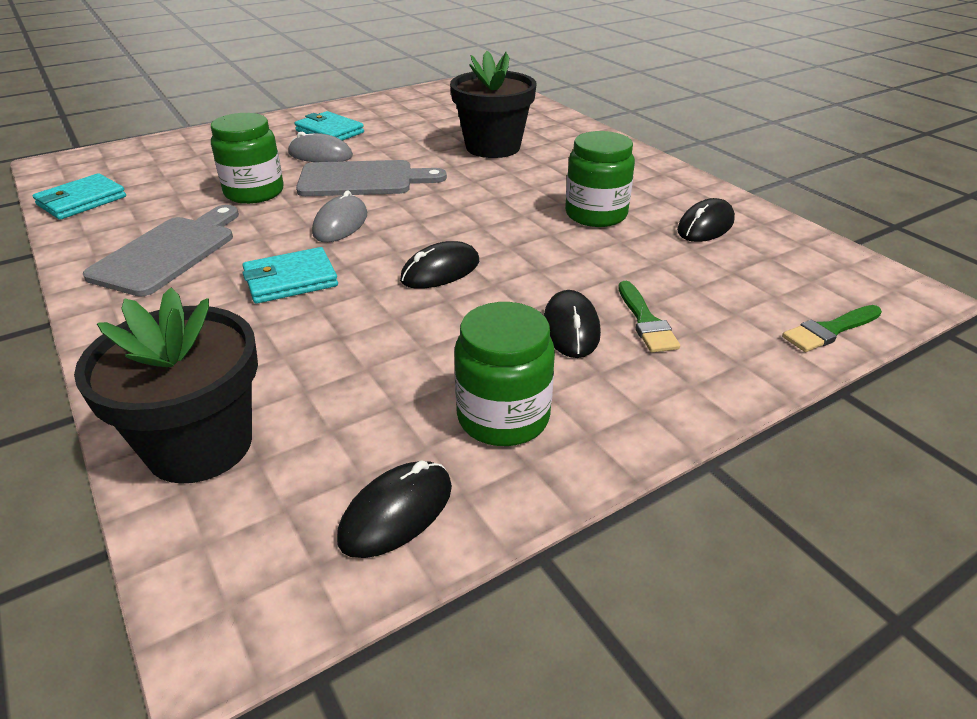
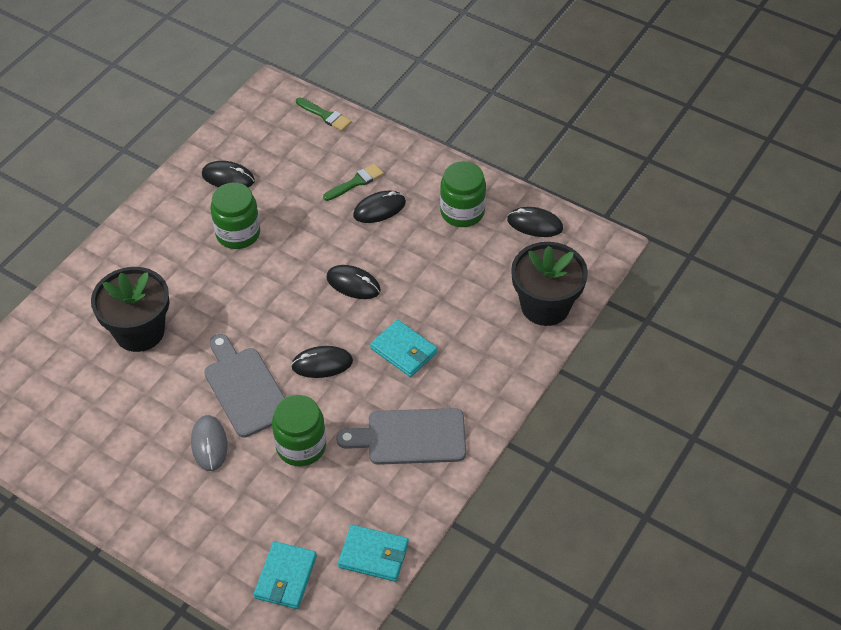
camera: 115 degrees left, 15 degrees up
(330, 132) = (152, 468): turquoise wallet -> turquoise wallet (285, 577)
(340, 224) = (322, 364): grey mouse -> black mouse

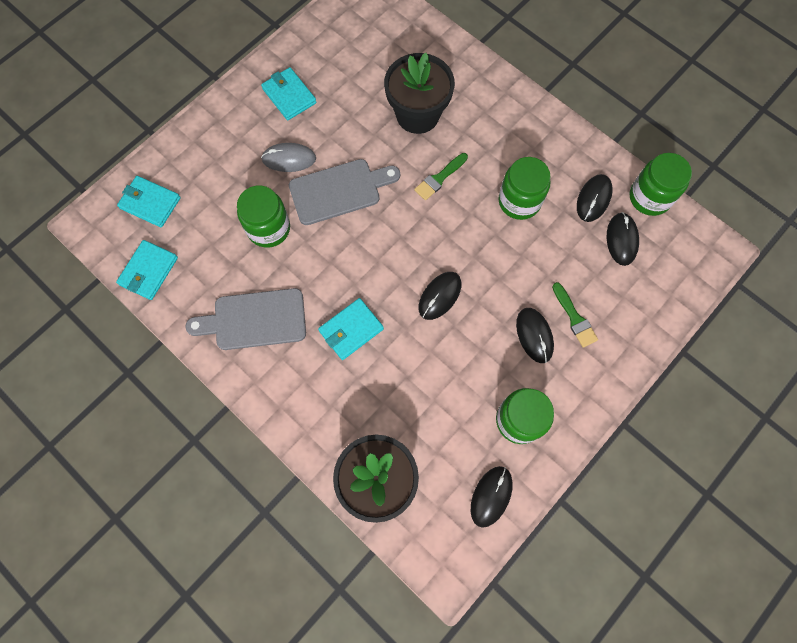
camera: 100 degrees right, 20 degrees up
(121, 461) = (289, 96): none -> turquoise wallet
(221, 138) = (649, 197): none -> green jar
(322, 364) = (351, 256): black mouse -> black mouse (621, 240)
(325, 115) = (675, 300): green brush -> green brush (439, 178)
(410, 437) = (254, 320): grey cutting board -> grey cutting board turned 105 degrees counterclockwise

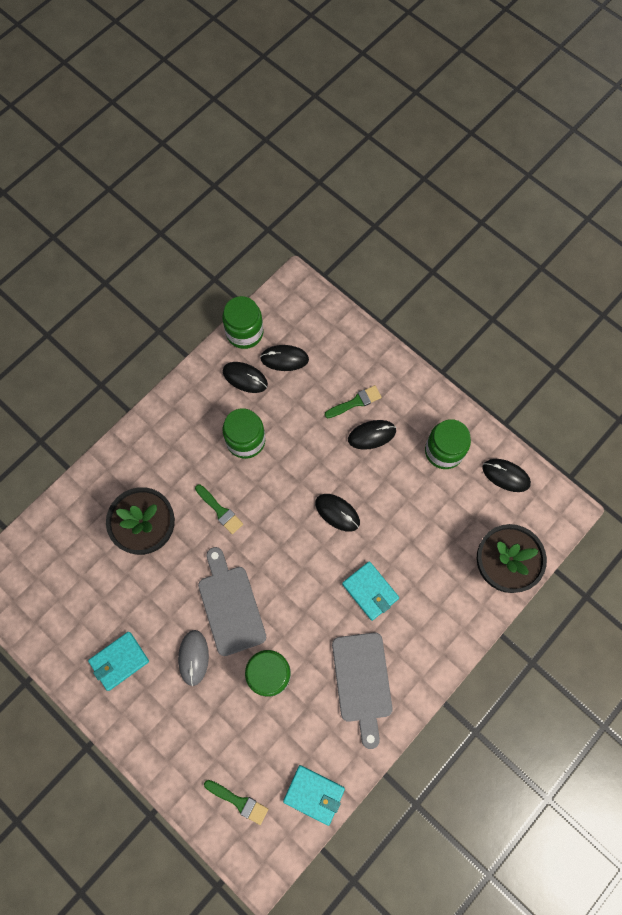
camera: 90 degrees left, 0 degrees up
(150, 203) = (239, 802): turquoise wallet -> green brush

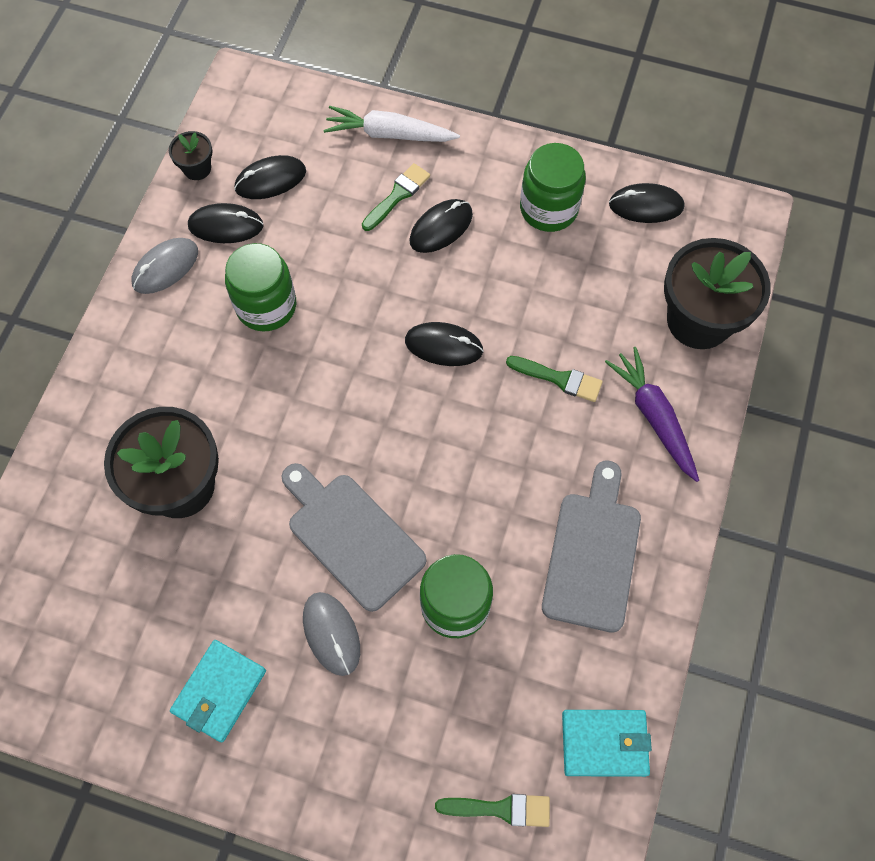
camera: 25 degrees left, 5 degrees down
(199, 390) = (165, 267): none -> grey mouse
(220, 511) = (273, 414): green brush -> green brush (559, 379)
(244, 332) = (197, 168): green jar -> black flower pot
(362, 682) = (593, 554): grey cutting board -> grey cutting board turned 135 degrees counterclockwise
(370, 358) = (389, 134): none -> white carrot
(370, 591) = (542, 428): turquoise wallet -> none
(440, 615) = (653, 417): none -> purple carrot

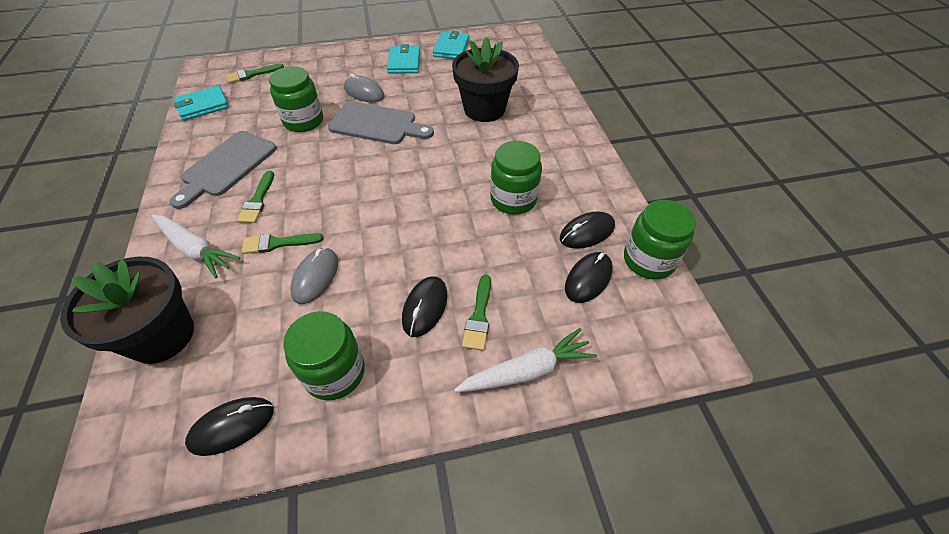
camera: 150 degrees right, 15 degrees down
(110, 692) = (451, 48): none -> turquoise wallet
(165, 267) = (597, 191): grey mouse -> grey mouse (315, 277)
(197, 168) = (648, 260): black flower pot -> green jar
(443, 346) = (375, 228): black mouse -> none
(566, 462) = (257, 200): none -> green brush
(593, 554) = (226, 166): grey cutting board -> grey cutting board turned 45 degrees clockwise
(653, 417) = (195, 249): purple carrot -> white carrot

